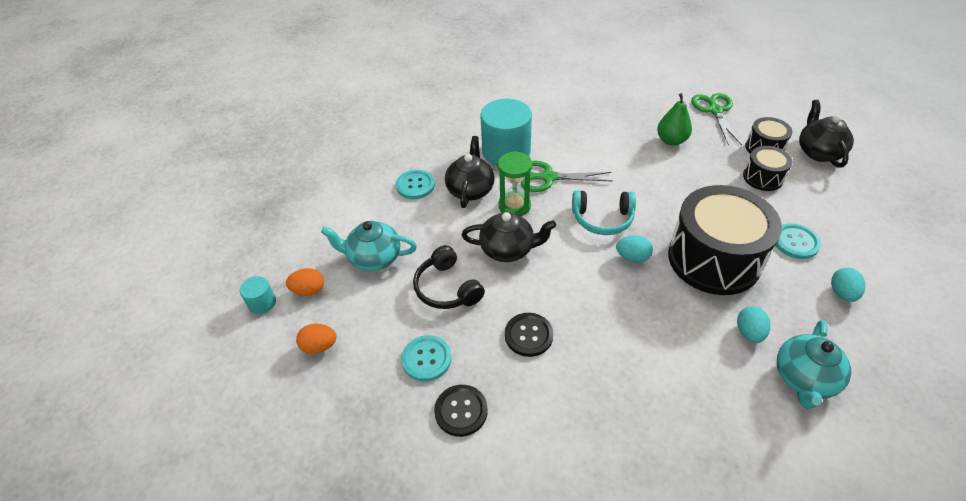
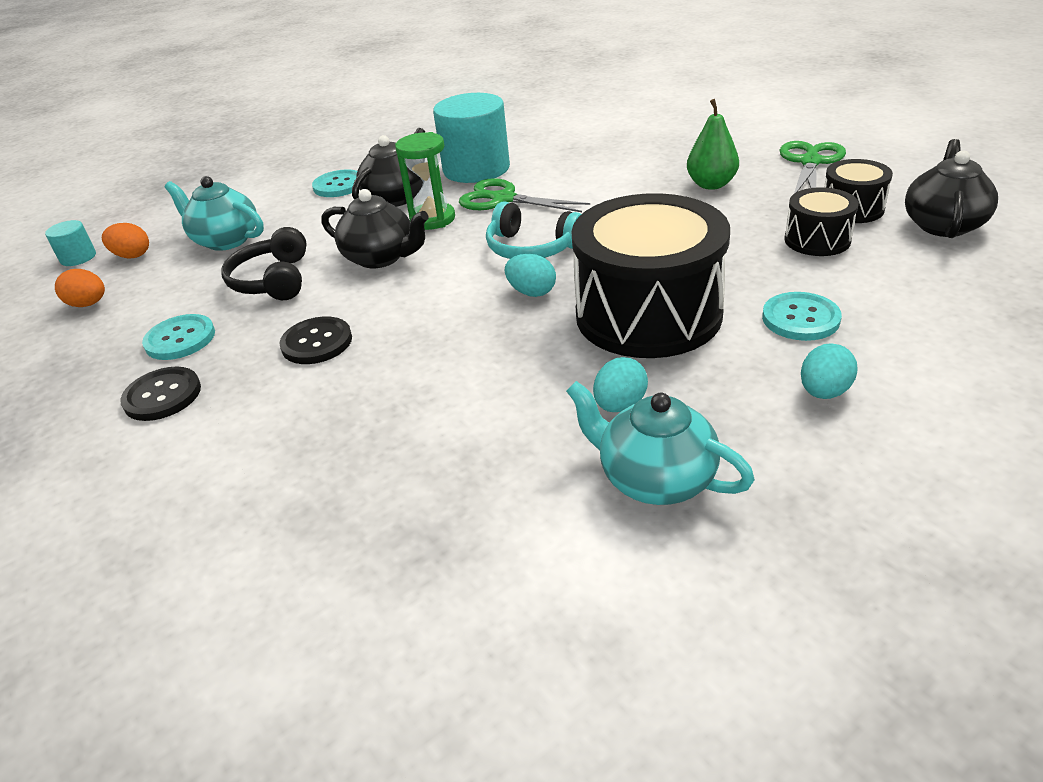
camera: 25 degrees right, 10 degrees down
(804, 379) = (655, 478): turquoise teapot -> turquoise teapot turned 75 degrees clockwise

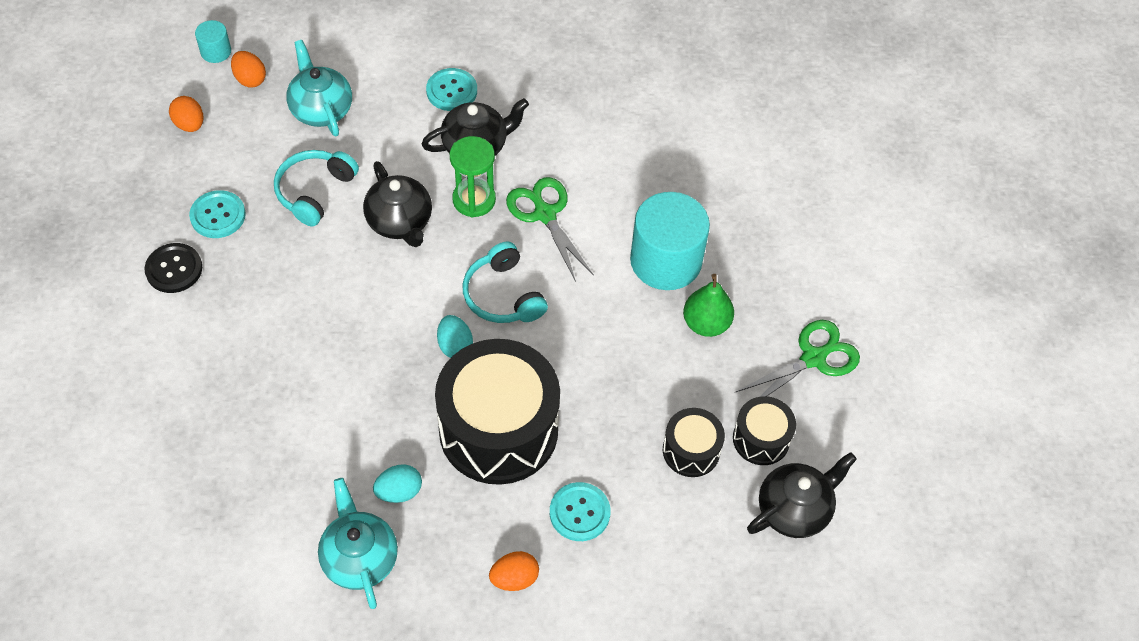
camera: 30 degrees right, 20 degrees up
(273, 280) = (314, 191): black headphones -> turquoise headphones
(317, 342) = (290, 288): black button -> none
(476, 169) = (567, 151): turquoise cylinder -> turquoise cylinder (665, 261)
(824, 392) = (514, 578): turquoise egg -> orange egg

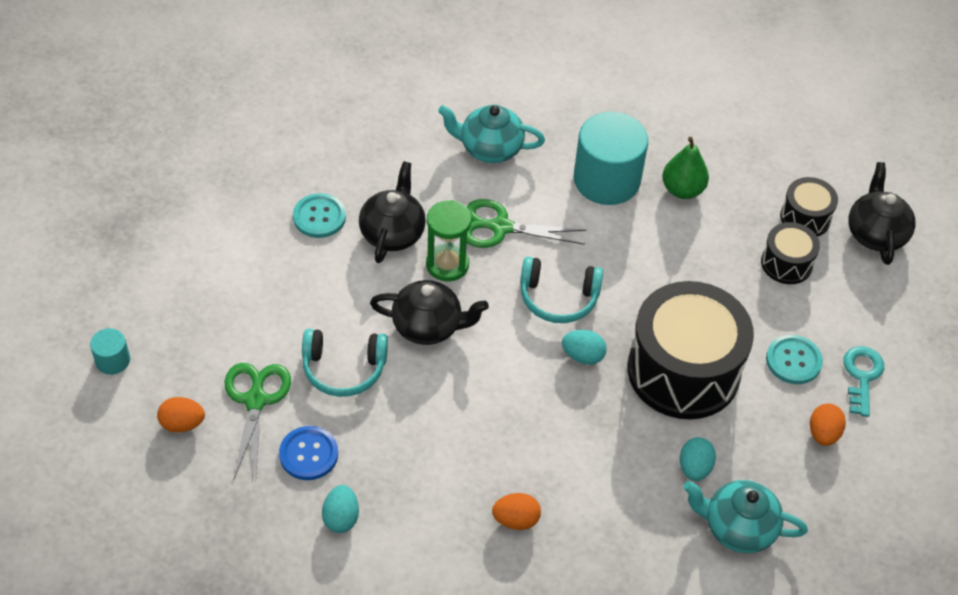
camera: 55 degrees left, 5 degrees down
(174, 269) = (341, 518): black button -> turquoise egg
(218, 215) = (308, 454): turquoise button -> blue button
(250, 79) = (171, 351): orange egg -> orange egg (516, 520)
(314, 191) = (343, 369): turquoise headphones -> turquoise headphones turned 60 degrees counterclockwise
(321, 109) = (256, 317): turquoise teapot -> turquoise teapot (490, 148)
(607, 580) = (862, 376): none -> turquoise key
(813, 358) = (759, 148): green scissors -> green scissors (256, 400)

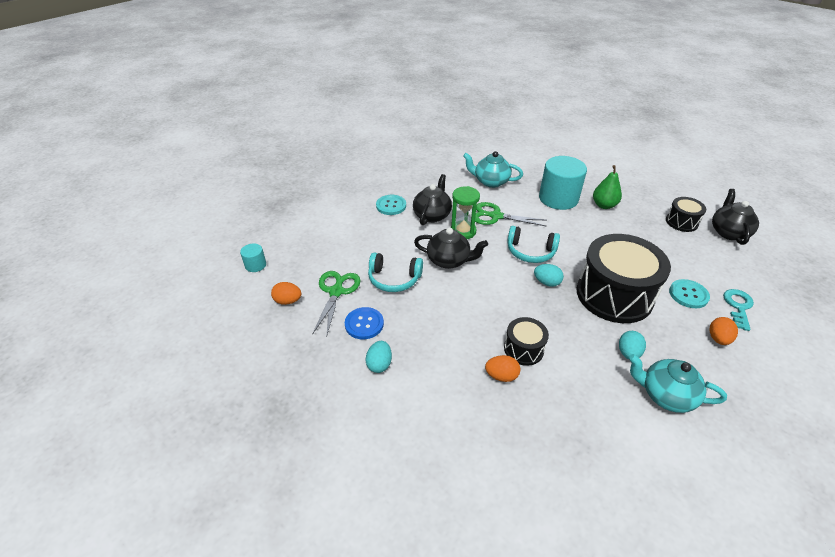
camera: 10 degrees right, 10 degrees down
(786, 263) = (674, 243): black drum -> black drum (523, 349)

